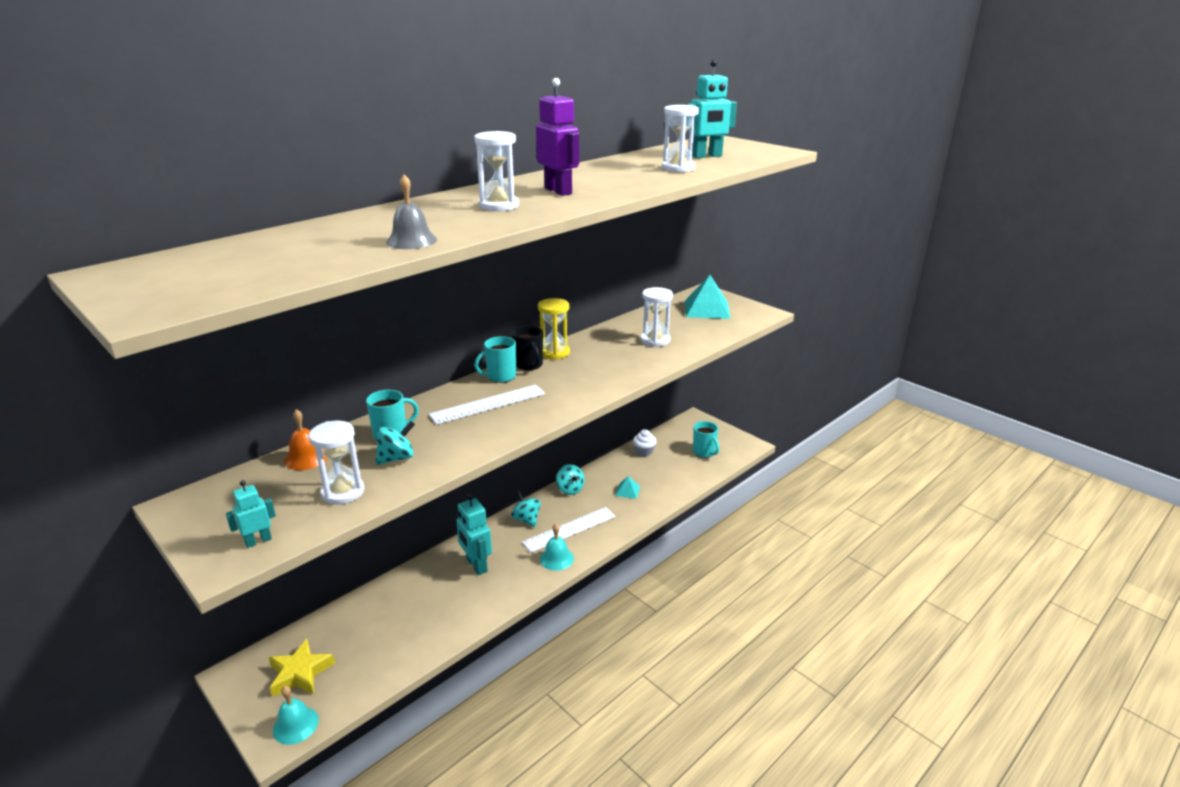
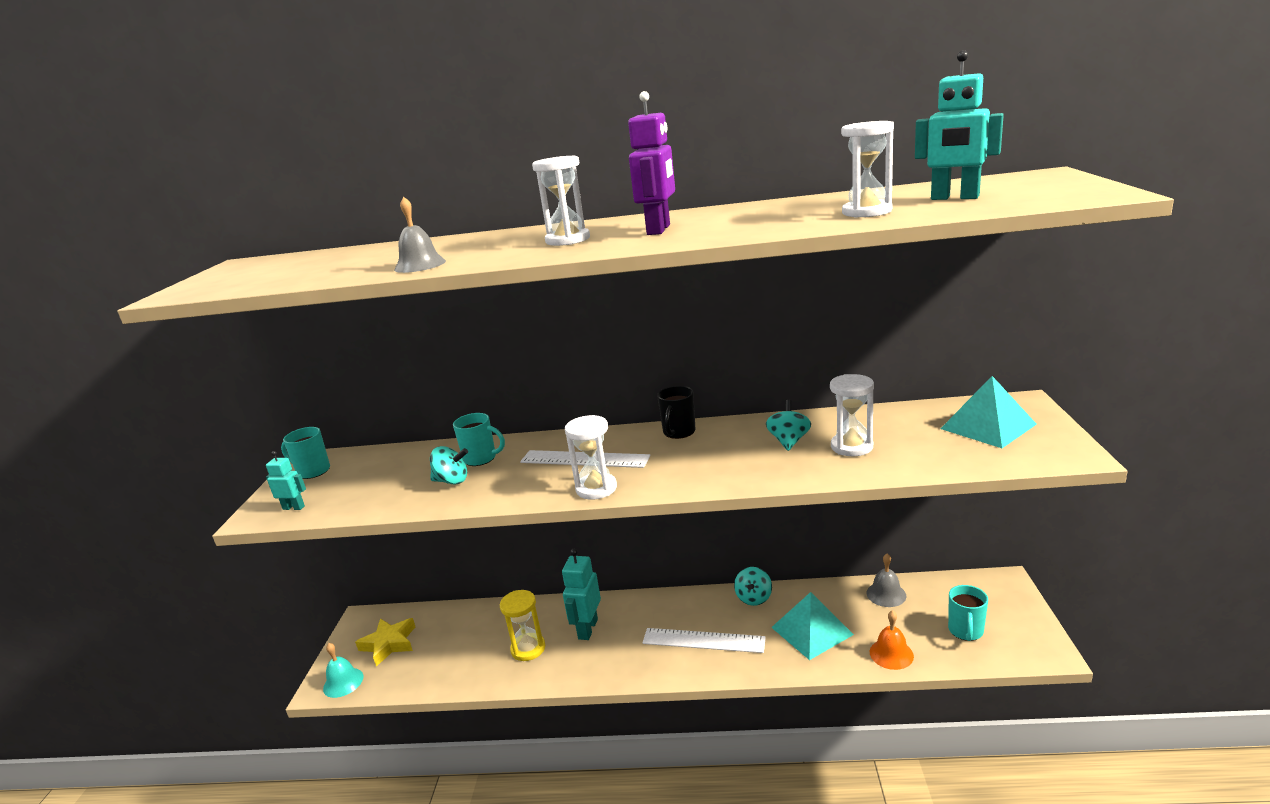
camera: 50 degrees right, 5 degrees down
(306, 457) = (410, 455): orange bell -> orange bell (891, 654)
(343, 492) = (383, 494): white hourglass -> white hourglass (596, 488)
(500, 377) = (636, 436): turquoise mug -> turquoise mug (313, 471)
(526, 519) = (678, 608): turquoise spinning top -> turquoise spinning top (789, 441)
(554, 353) = (722, 427): yellow hourglass -> yellow hourglass (528, 648)
(556, 558) = (656, 663): turquoise bell -> none
(627, 491) = (811, 631): turquoise pyramid -> turquoise pyramid, size x2.03
(644, 451) = (886, 594): white cupcake -> grey bell

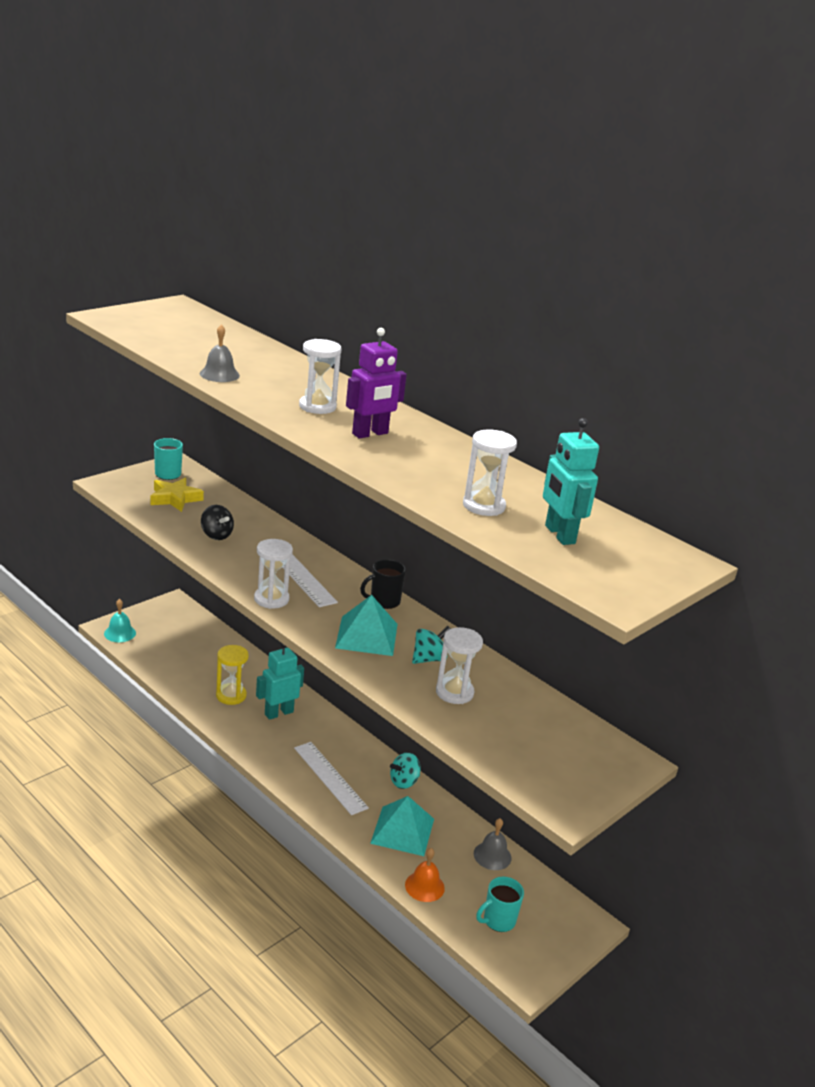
camera: 35 degrees right, 5 degrees up
(294, 507) = (126, 492): turquoise robot -> none
(389, 644) = (168, 630): yellow star -> yellow star (175, 498)
(452, 481) = (216, 535): turquoise spinning top -> black spinning top
(481, 459) = (254, 532): turquoise mug -> none
(987, 426) = (567, 753): turquoise pyramid -> turquoise pyramid (366, 635)

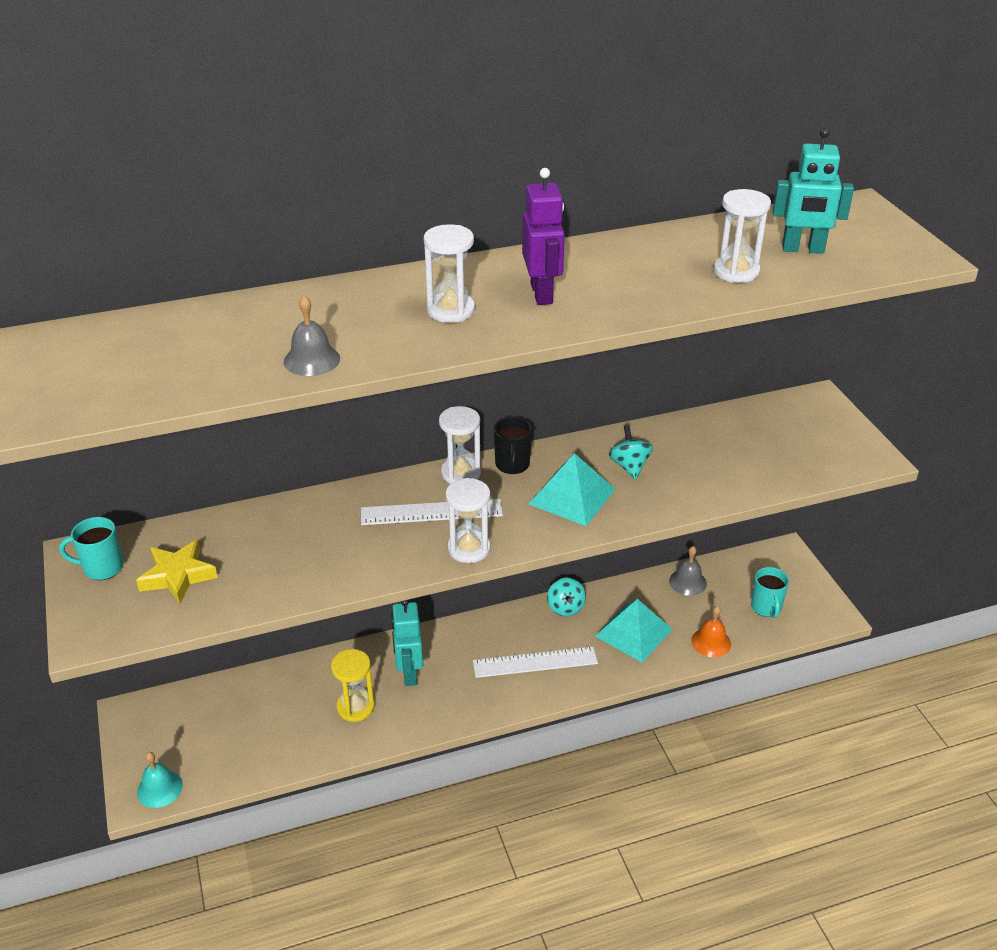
camera: 60 degrees left, 10 degrees up
(216, 535) = (298, 559): black spinning top -> none
(454, 692) = (691, 467): white hourglass -> white hourglass (461, 473)

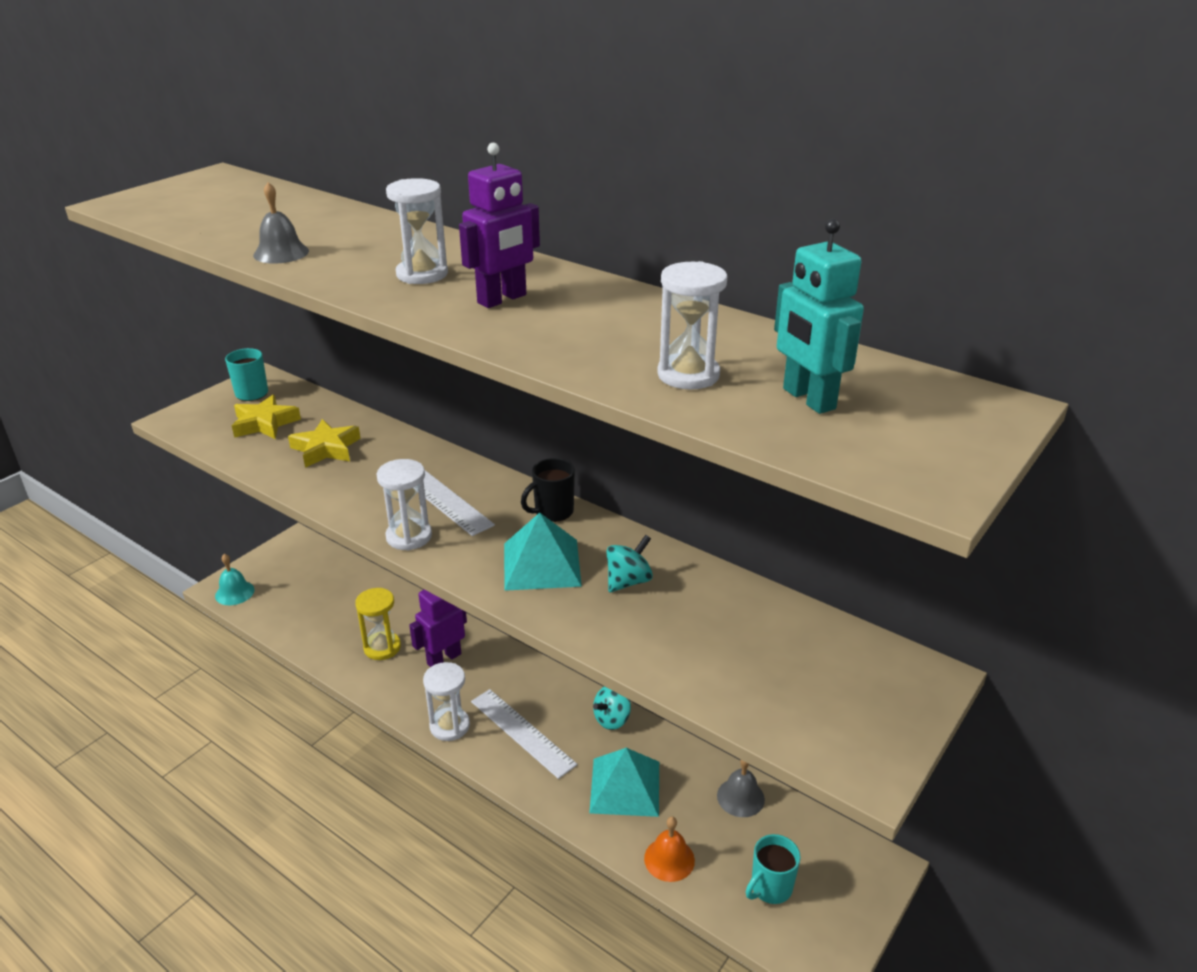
camera: 55 degrees right, 5 degrees down
(275, 551) = (326, 449): none -> yellow star
(409, 673) = (444, 658): turquoise robot -> purple robot
(461, 473) = (511, 490): white hourglass -> white hourglass (449, 726)

